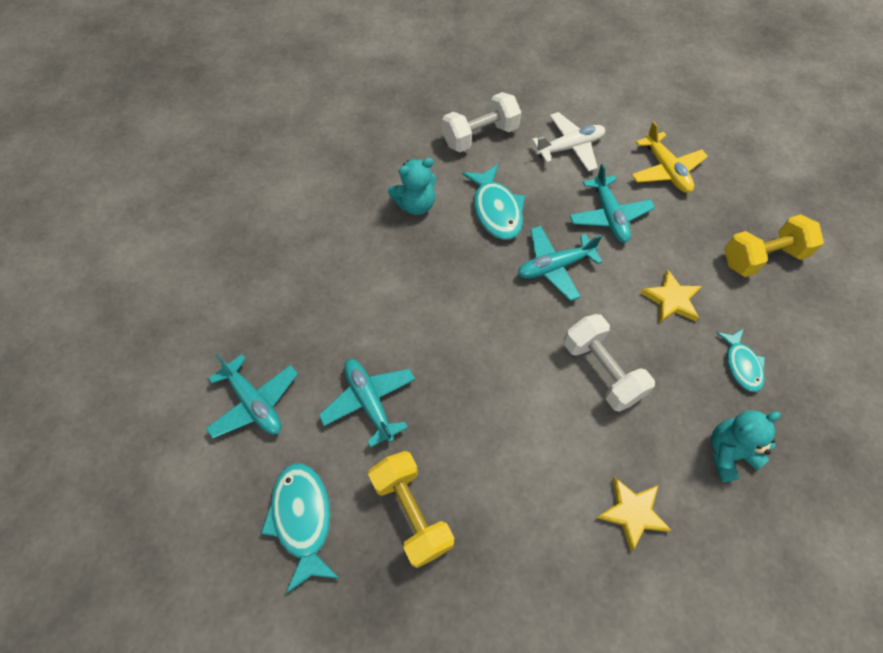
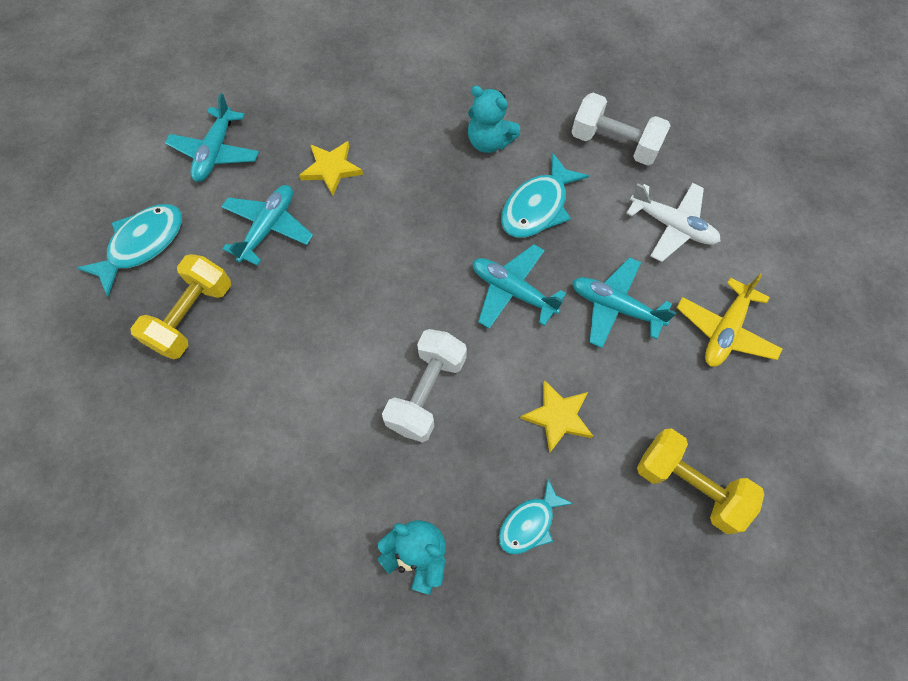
camera: 55 degrees right, 5 degrees up
(609, 216) = (615, 307): turquoise plane -> turquoise plane turned 75 degrees clockwise
(632, 512) = (298, 493): yellow star -> yellow star (331, 169)

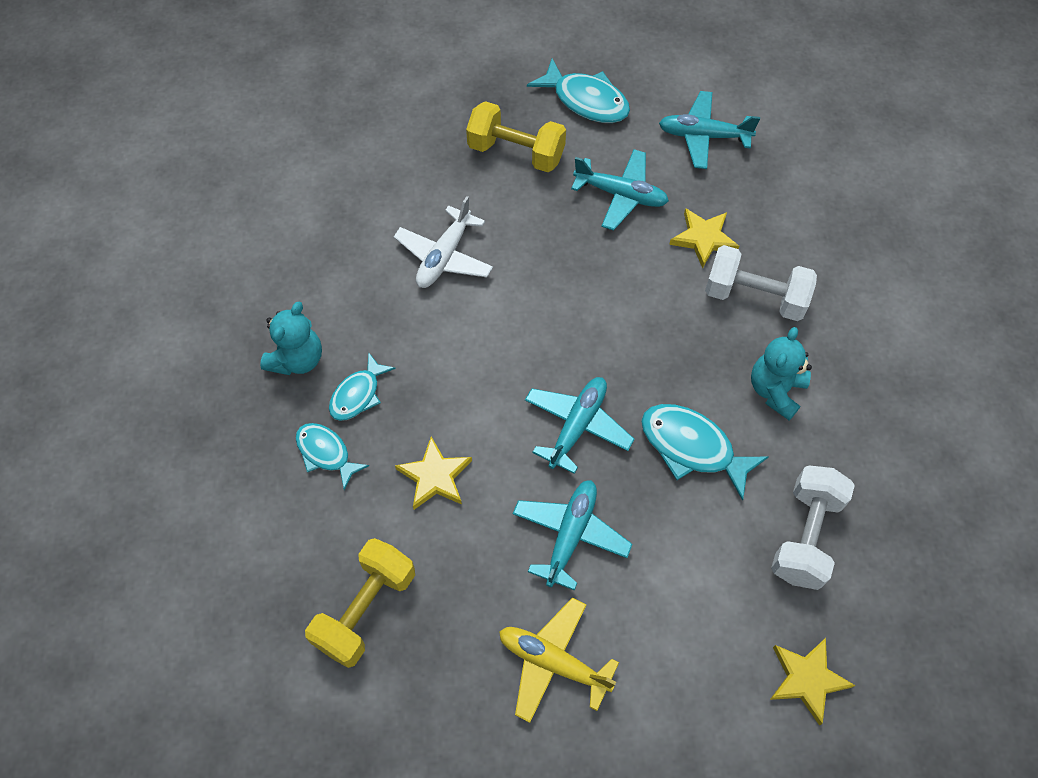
camera: 85 degrees right, 5 degrees down
(426, 392) = (453, 353): white dumbbell -> white dumbbell (754, 296)
(465, 489) = (358, 394): none -> turquoise fish
(672, 226) = (692, 605): white plane -> white plane (444, 256)
(724, 162) = (807, 679): none -> yellow star

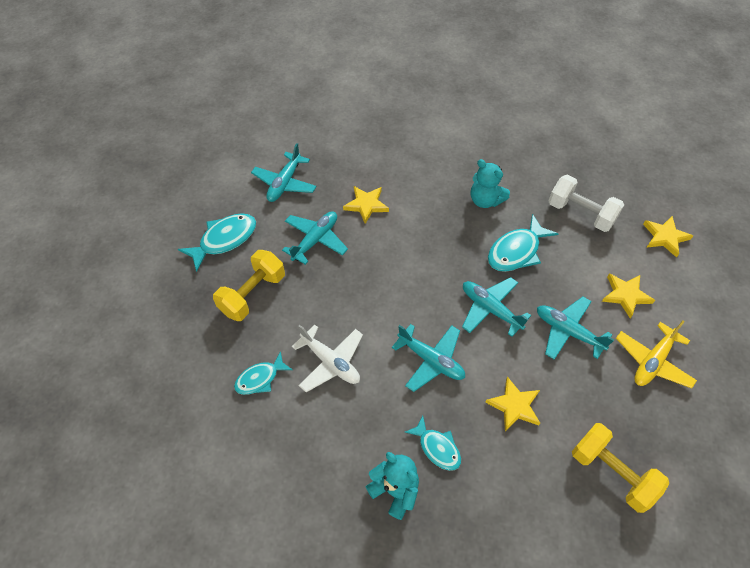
camera: 75 degrees left, 5 degrees down
(326, 453) = (483, 480): turquoise fish -> turquoise fish (260, 378)
(476, 366) = (431, 360): none -> turquoise plane
(663, 617) = (625, 295): none -> yellow star
(754, 296) = (417, 191): white dumbbell -> none

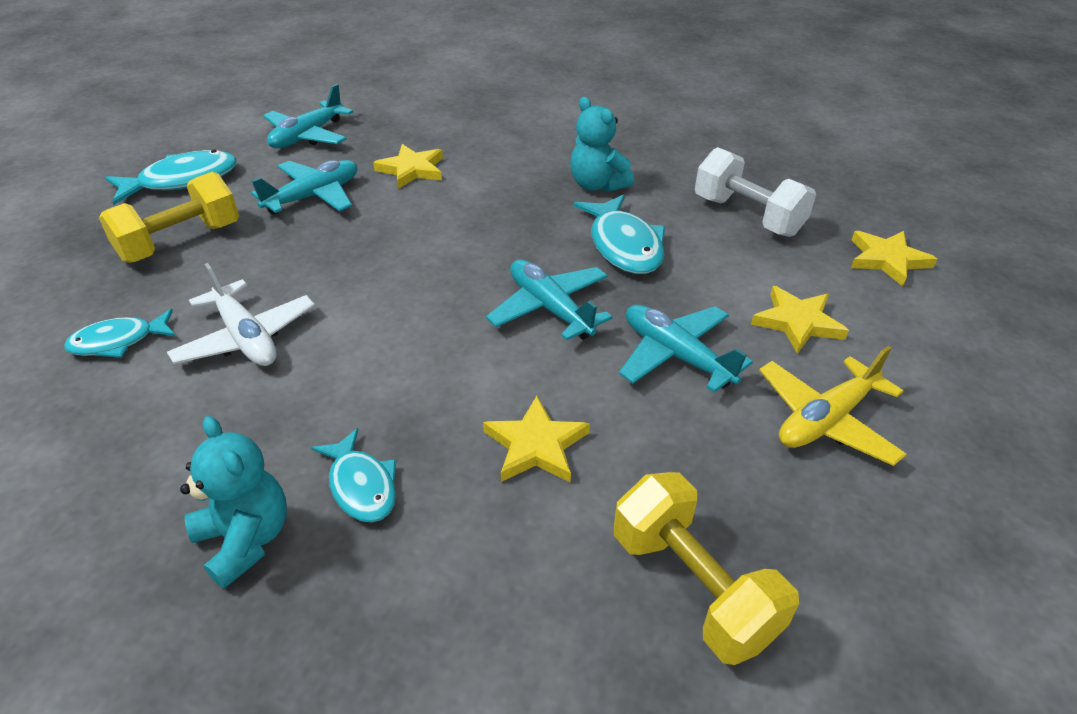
camera: 10 degrees right, 15 degrees down
(431, 360) = (415, 359): turquoise plane -> none
(516, 251) = (623, 245): turquoise fish -> turquoise fish turned 75 degrees counterclockwise

